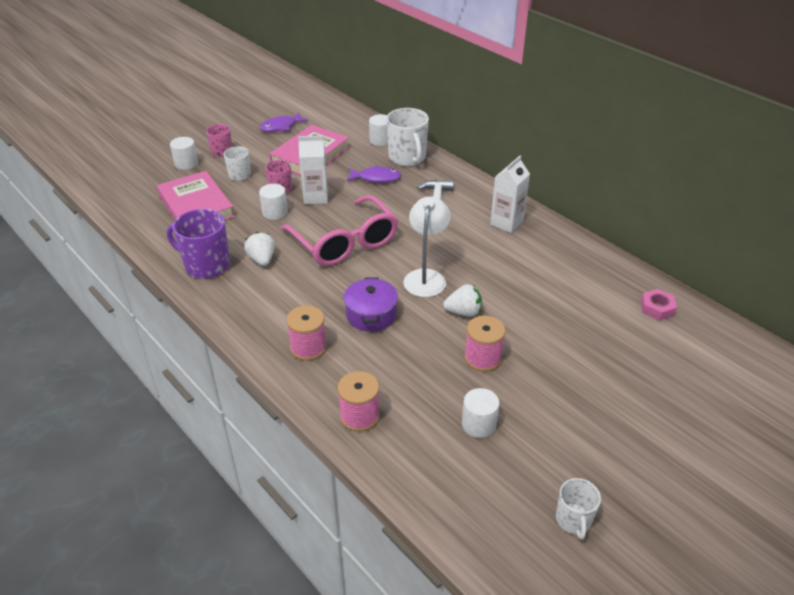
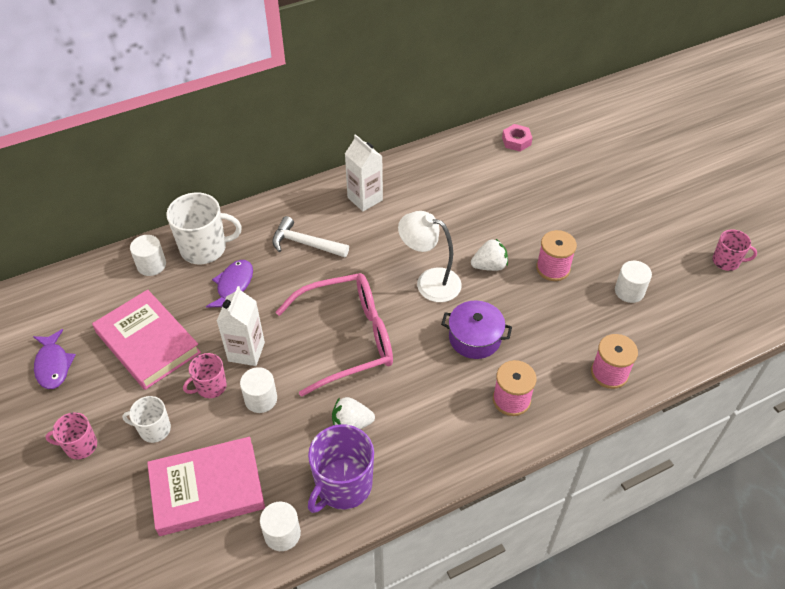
camera: 75 degrees left, 10 degrees up
(186, 163) = (89, 495): white cylinder -> white cylinder (282, 534)
(463, 312) = (489, 266): white strawberry -> white strawberry turned 60 degrees clockwise
(573, 520) = (726, 261): white mug -> pink mug

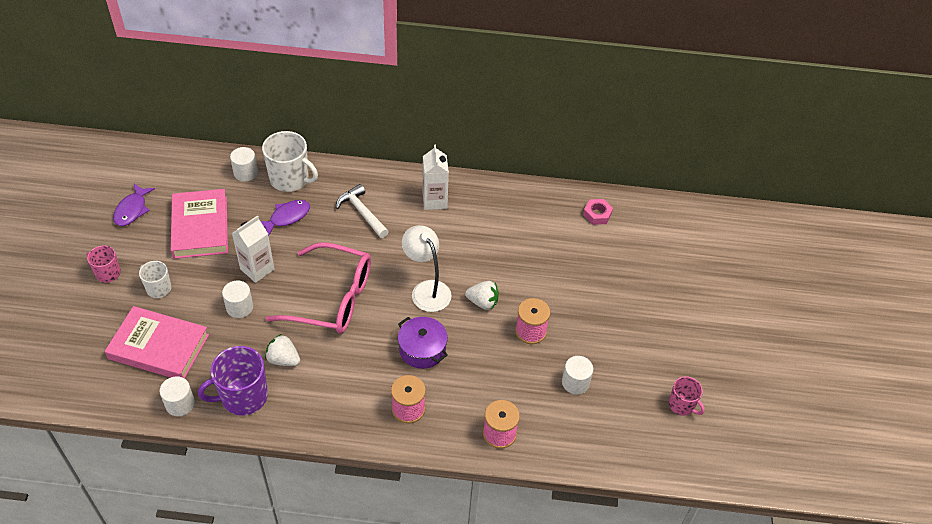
camera: 30 degrees right, 0 degrees up
(210, 386) = (215, 280): pink mug -> none

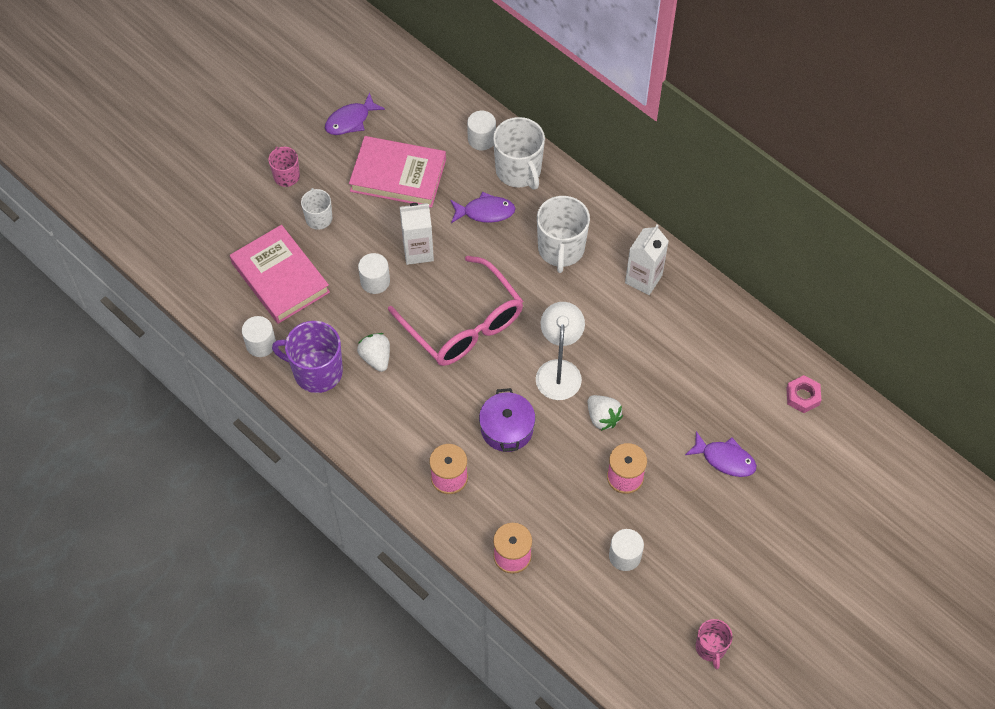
camera: 40 degrees right, 10 degrees up
(200, 227) = (398, 175): pink book -> pink book turned 75 degrees clockwise
(362, 212) = (561, 249): white hammer -> white mug
(584, 280) = (725, 459): none -> purple fish

